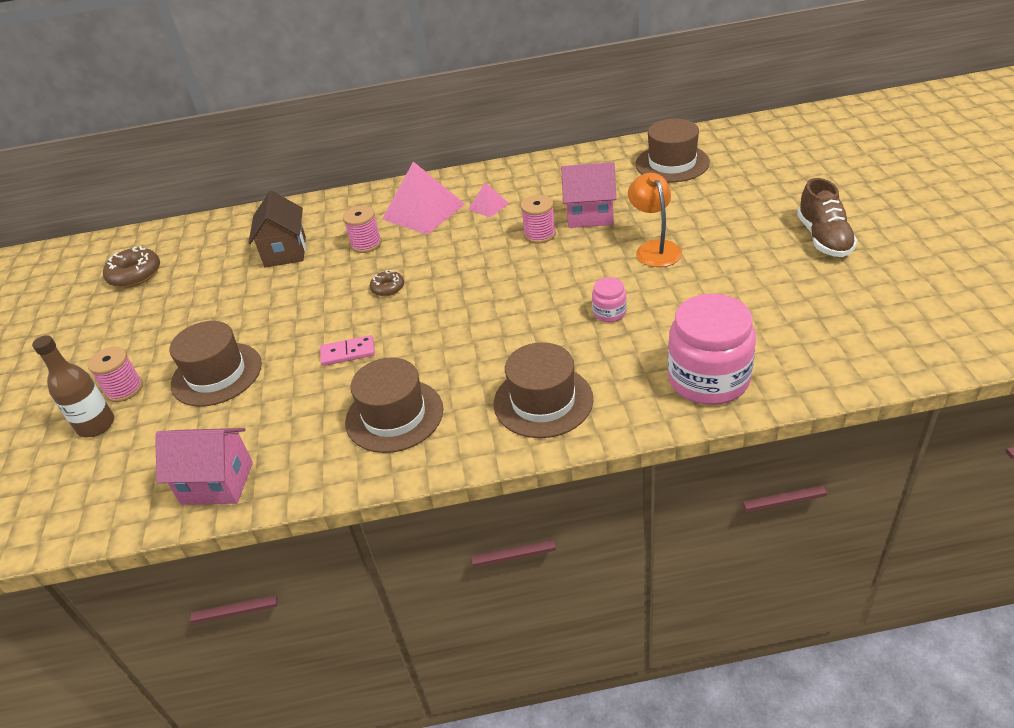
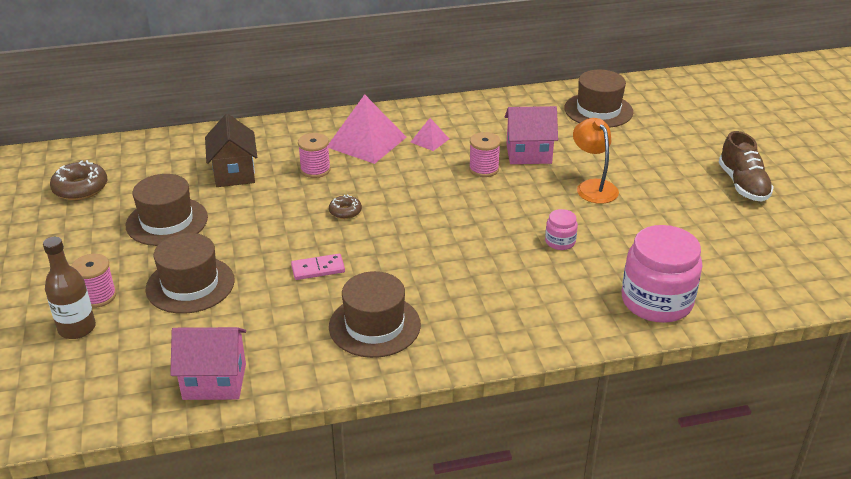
camera: 10 degrees left, 5 degrees down
(543, 401) = (511, 316): brown hat -> brown hat (167, 221)

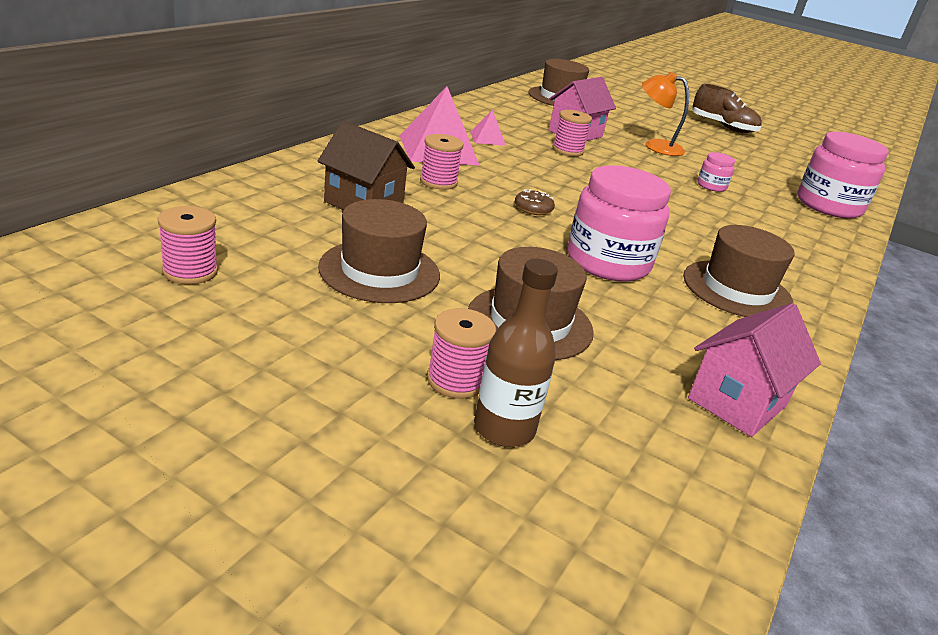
camera: 50 degrees left, 5 degrees down
(80, 188) = (190, 271): brown donut -> pink spool
(318, 269) = (608, 262): pink domino -> pink jar

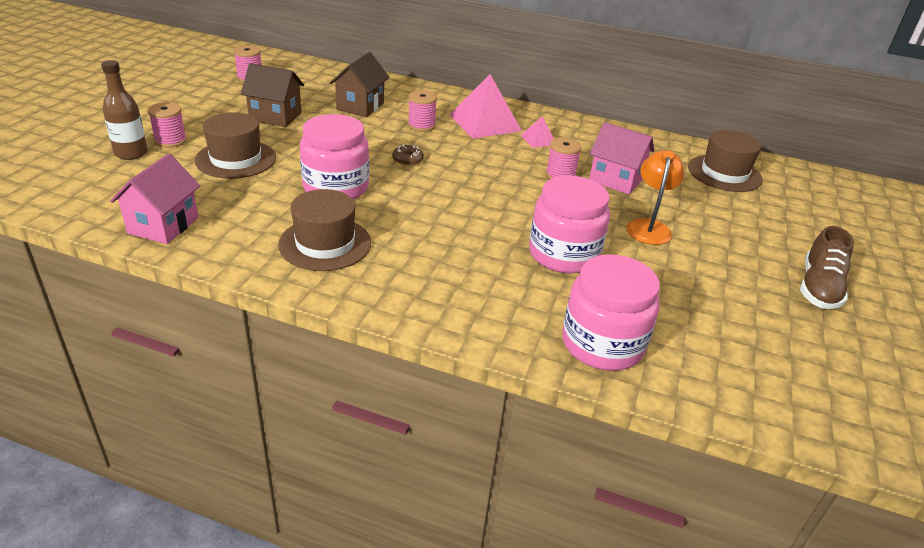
camera: 80 degrees right, 5 degrees up
(379, 271) = (275, 116): brown hat -> brown house
(711, 186) = (563, 254): pink jar -> pink jar, size x2.17
(737, 402) = (163, 225): pink house -> pink house turned 75 degrees clockwise

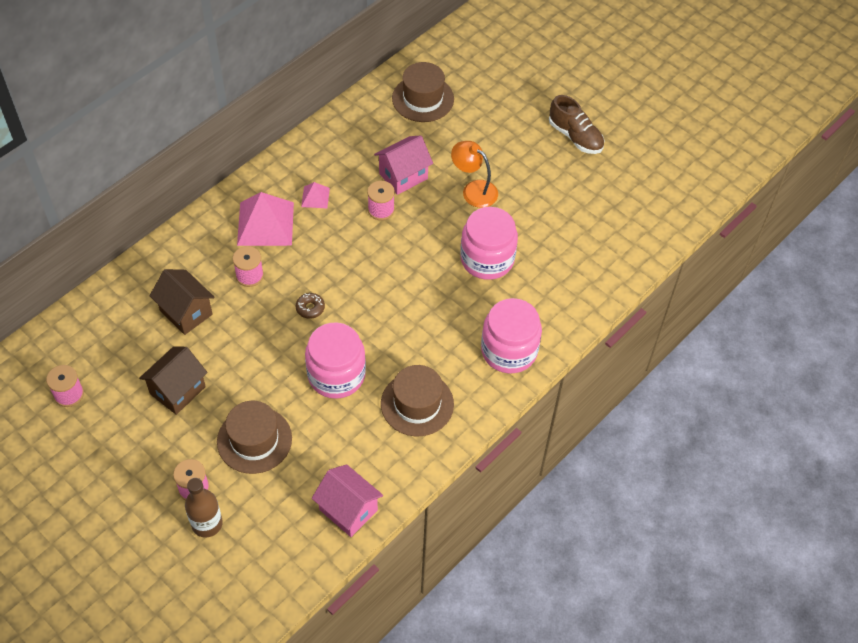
camera: 65 degrees left, 20 degrees up
(602, 344) = (584, 283): pink jar -> pink jar (509, 350)

